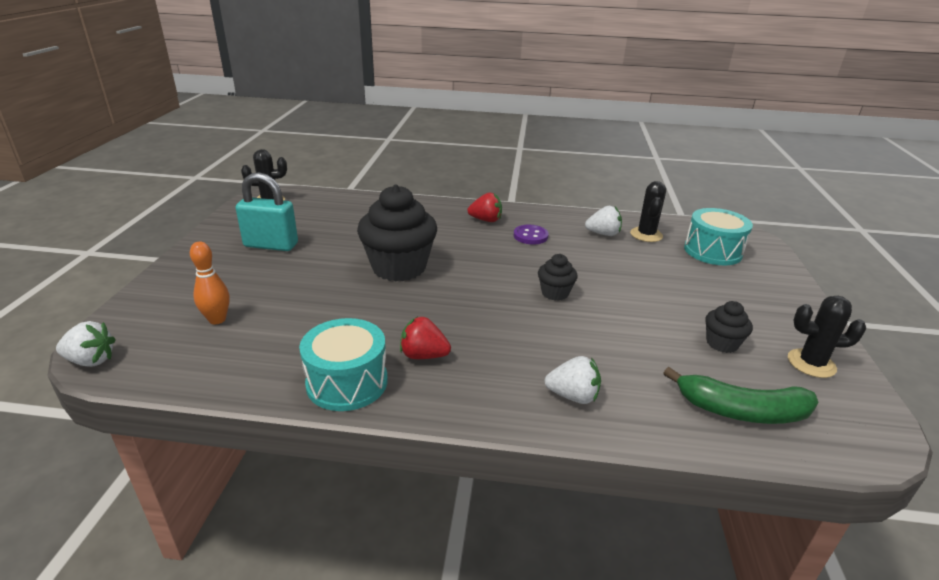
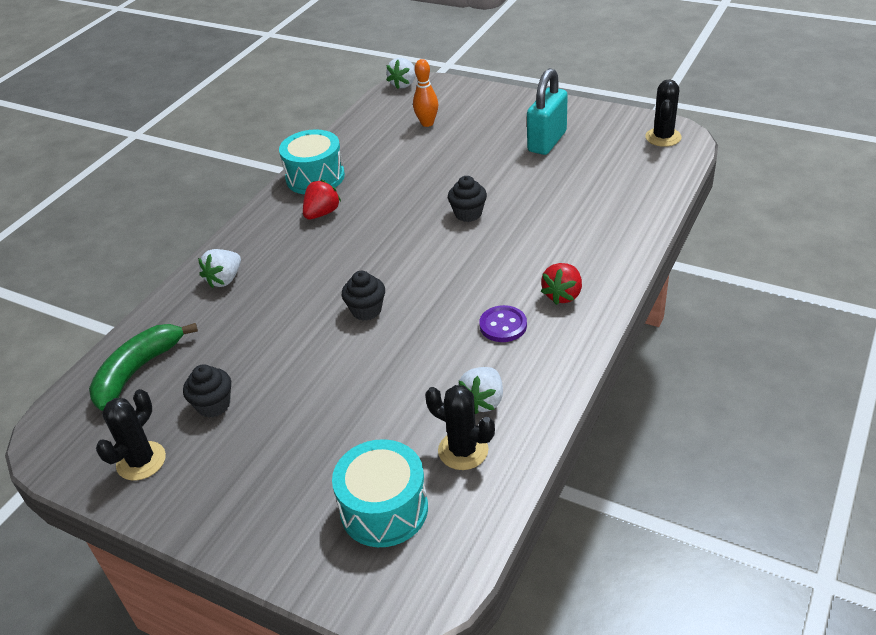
camera: 115 degrees right, 10 degrees up
(399, 267) = (468, 214): black cupcake -> black cupcake, size x0.48

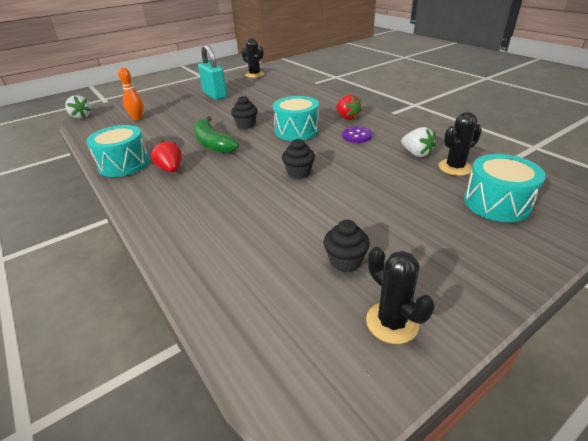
camera: 65 degrees left, 5 degrees down
(138, 371) = (258, 304): green banana -> green banana (212, 143)
(225, 279) = (188, 227): white strawberry -> none
(481, 264) = (296, 131): none -> turquoise drum

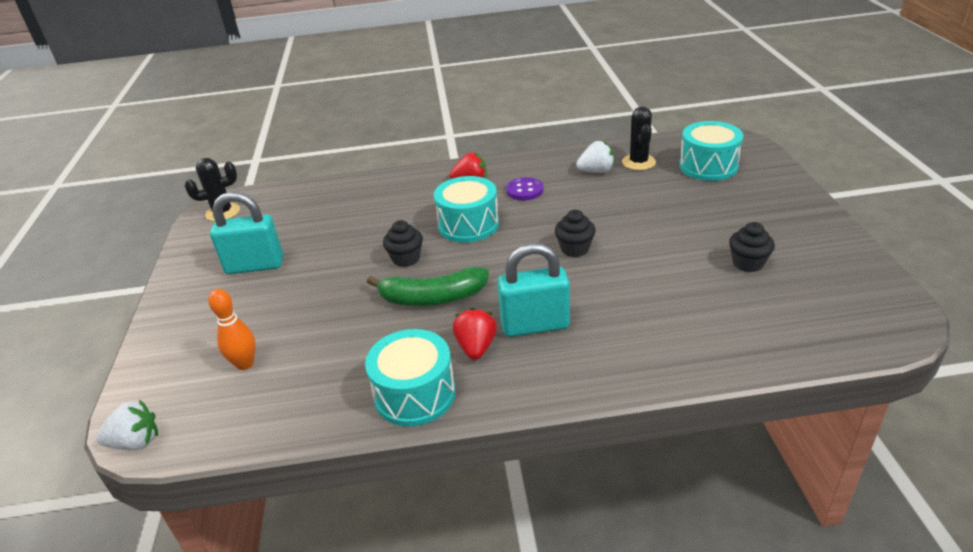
camera: 60 degrees left, 0 degrees up
(171, 169) = (476, 347): red strawberry -> red strawberry turned 90 degrees clockwise
(201, 182) = (535, 325): none -> turquoise padlock
(392, 322) = (831, 263): black cactus -> none

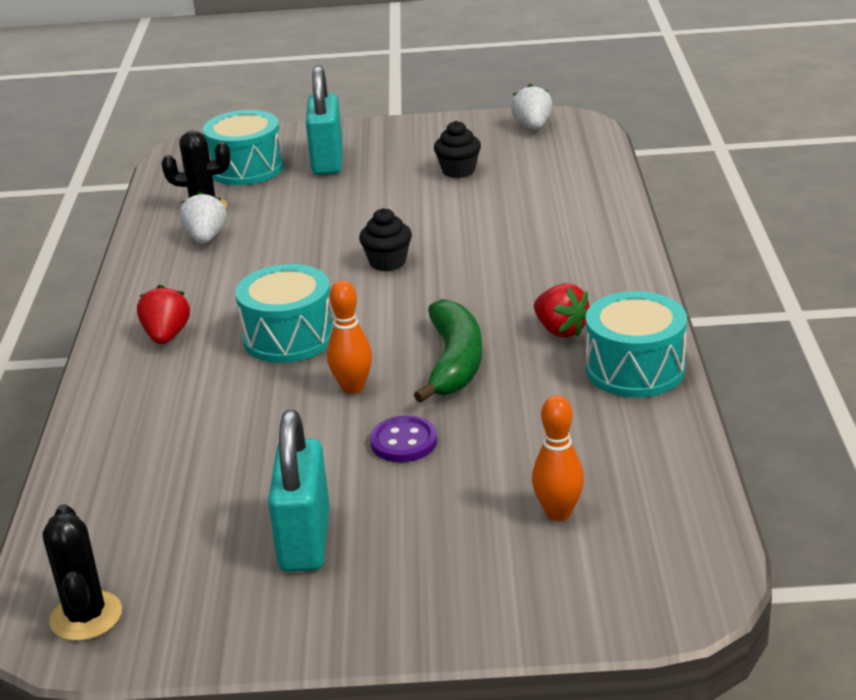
camera: 85 degrees left, 5 degrees down
(136, 442) = (706, 591): white strawberry -> white strawberry (532, 126)
(406, 259) = (352, 387): black cupcake -> orange bowling pin
(476, 347) = (560, 330): red strawberry -> red strawberry turned 135 degrees counterclockwise
(524, 190) = (222, 292): purple button -> purple button (404, 442)
(535, 325) = (529, 292): turquoise padlock -> turquoise padlock (327, 162)

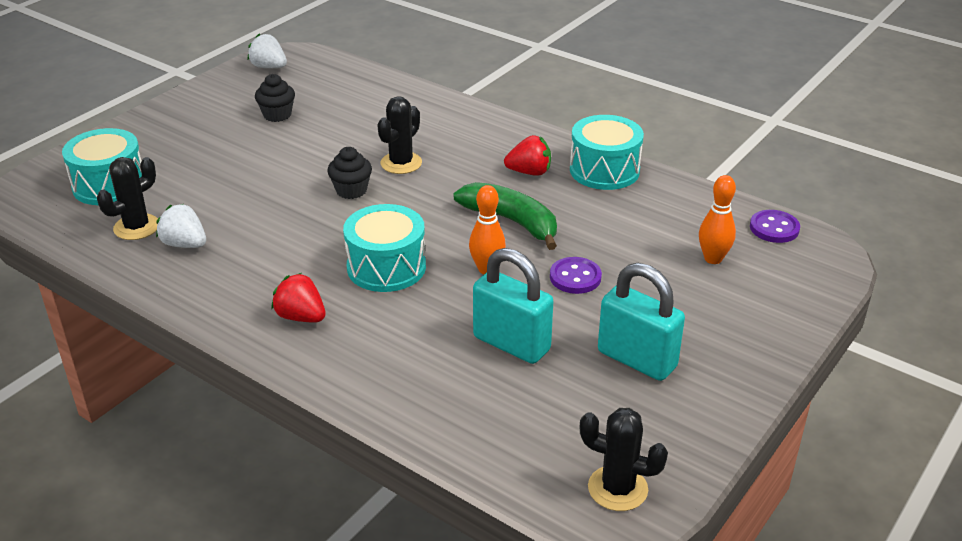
camera: 55 degrees left, 5 degrees up
(327, 162) = (167, 151): turquoise padlock -> turquoise padlock (511, 344)
(470, 261) = (401, 163): none -> black cactus
(688, 531) = (774, 228): none -> purple button

